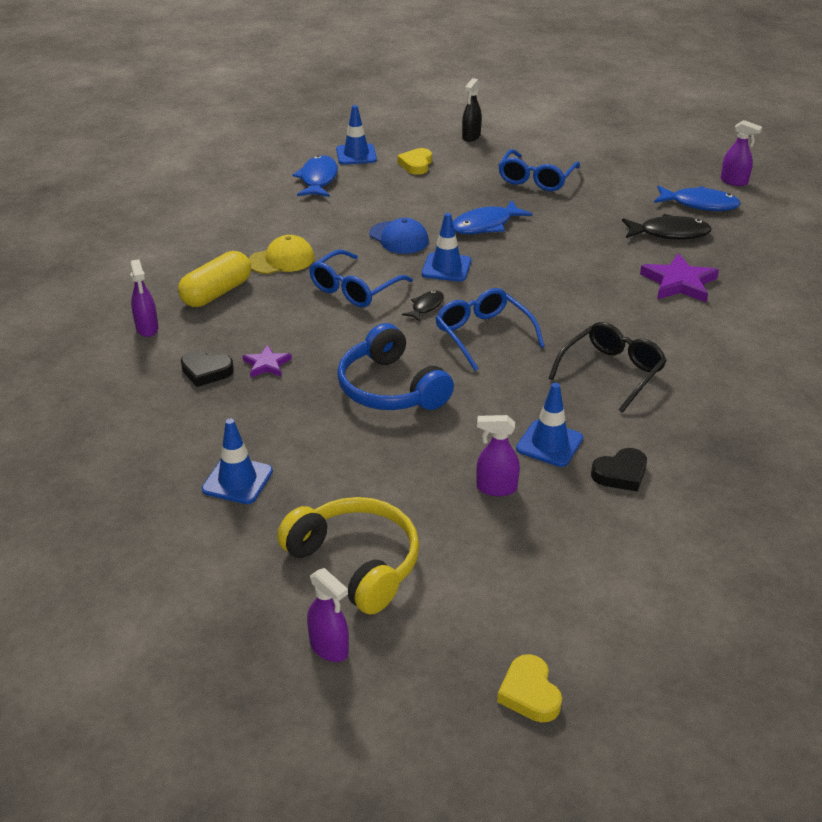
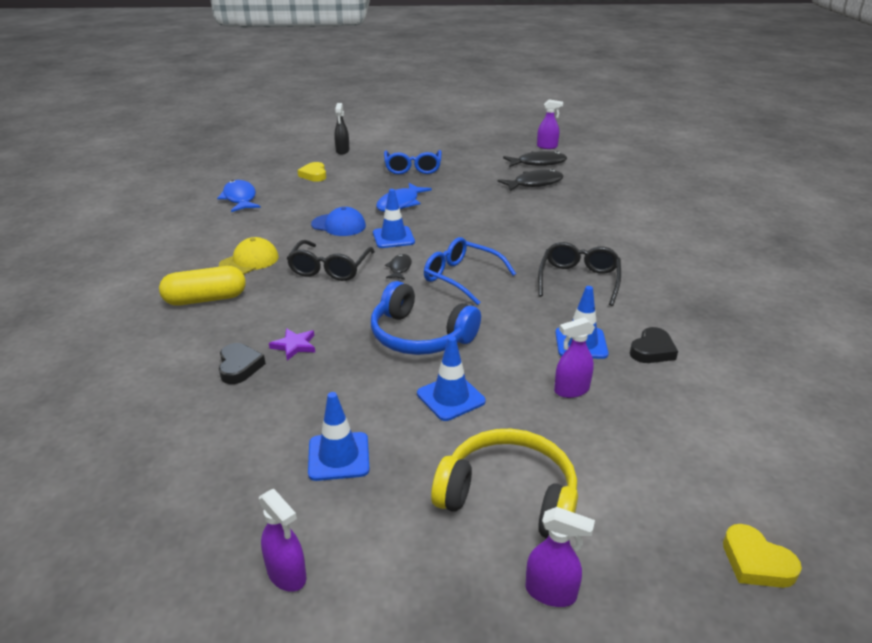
camera: 25 degrees left, 5 degrees down
(147, 328) = (154, 345): purple spray bottle -> purple spray bottle (287, 575)
(206, 371) = (239, 367): black heart -> black heart turned 90 degrees counterclockwise
(217, 293) = (206, 299): yellow capsule -> yellow capsule turned 60 degrees clockwise
(354, 289) = (330, 269): blue glasses -> black glasses
(356, 155) = (260, 177): blue traffic cone -> blue traffic cone (450, 397)
(679, 283) = (569, 212): purple star -> none
(700, 204) = (538, 163): blue fish -> black fish

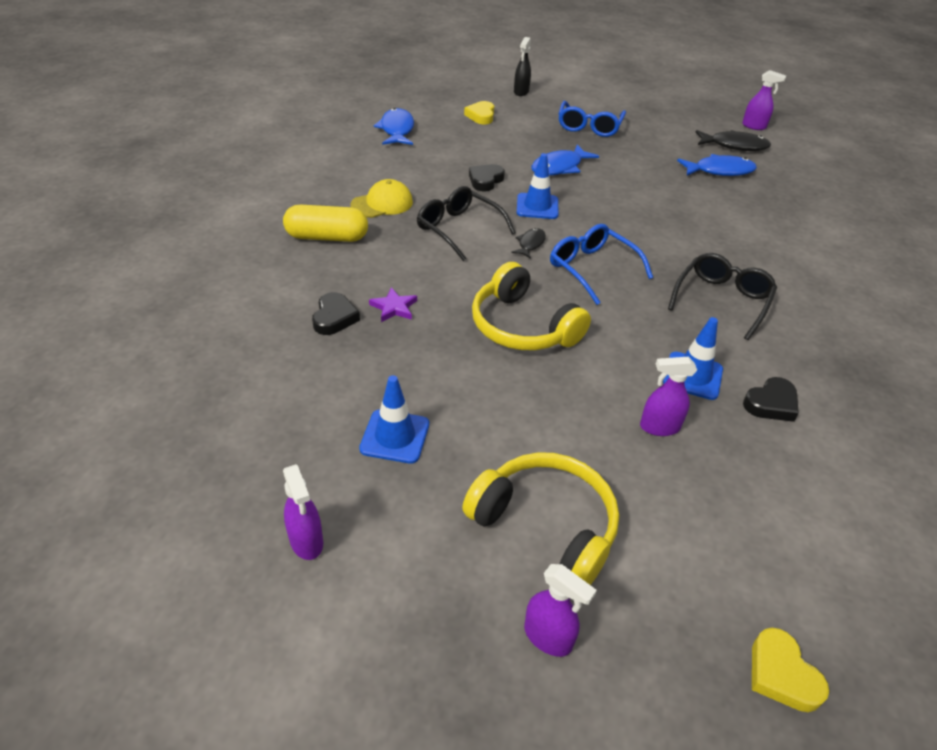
camera: 15 degrees right, 10 degrees up
(330, 269) = (458, 229): black glasses -> black glasses turned 105 degrees clockwise
(339, 225) = (485, 180): blue cap -> black heart
(420, 336) = (522, 326): blue headphones -> yellow headphones
(450, 397) = (528, 403): blue traffic cone -> none
(534, 183) = (720, 171): black fish -> blue fish

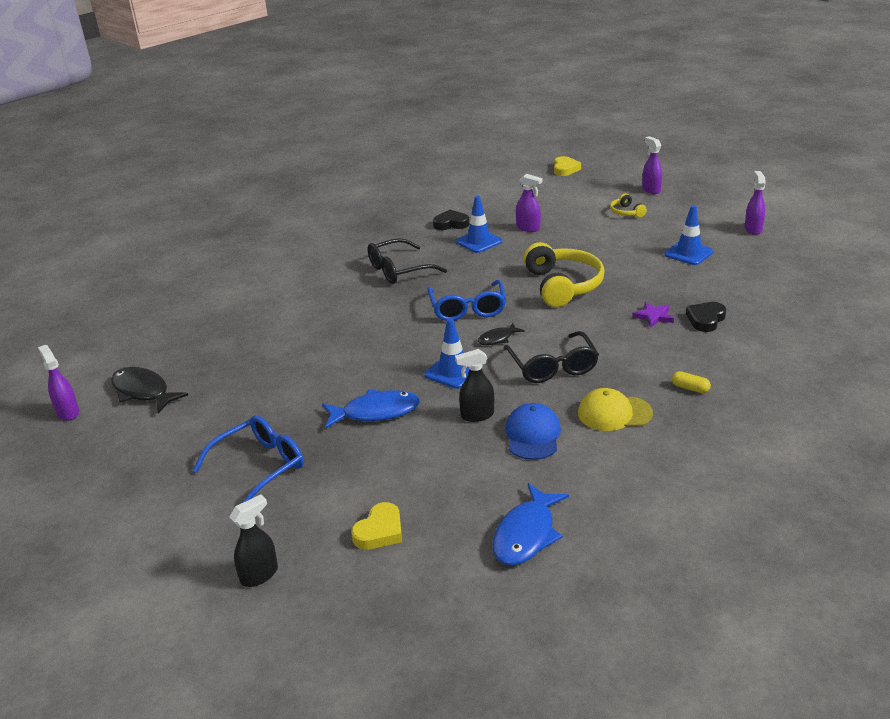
camera: 145 degrees left, 10 degrees down
(327, 237) = (690, 388): yellow capsule -> yellow capsule, size x0.44
(433, 177) = (533, 435): none -> blue cap
(485, 180) = (477, 415): black heart -> black spray bottle
(545, 526) = (626, 212): yellow headphones -> yellow headphones, size x0.47
(720, 171) = (216, 366): blue fish -> none

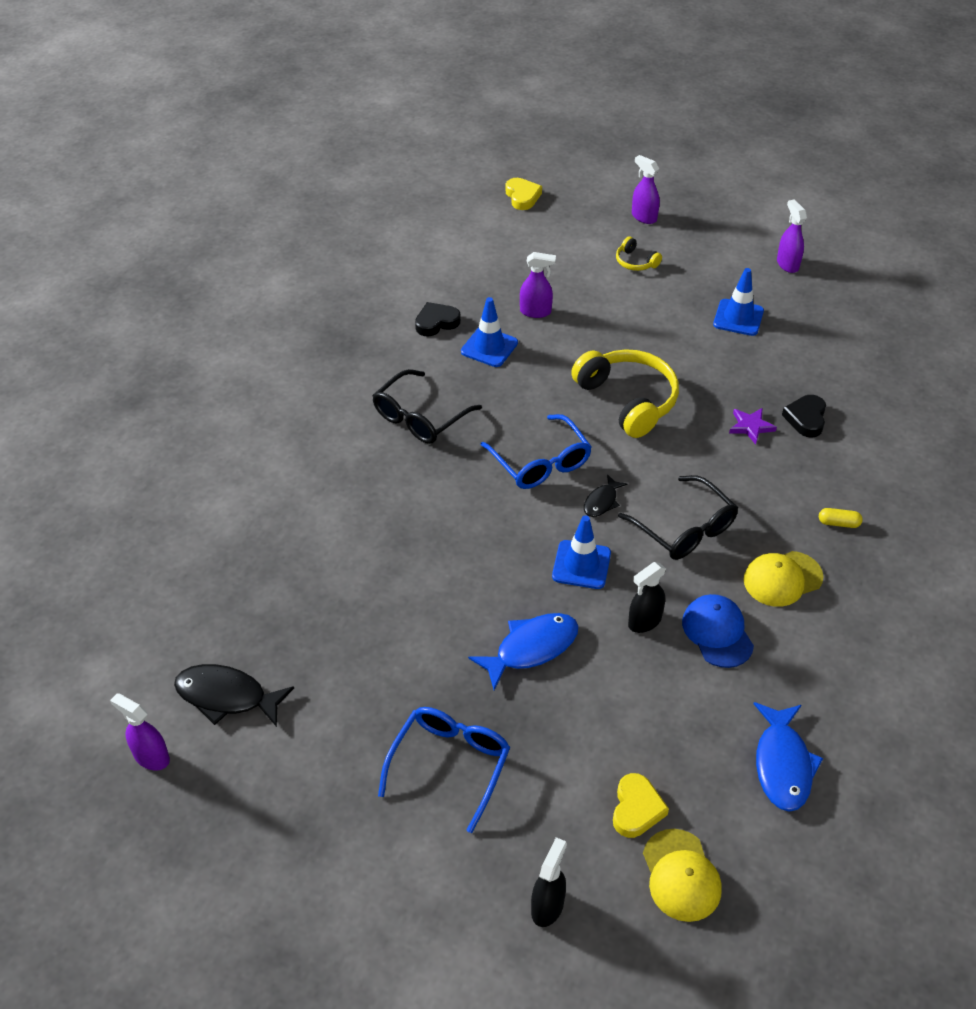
camera: 25 degrees left, 15 degrees up
(382, 586) = (681, 875): none -> yellow cap

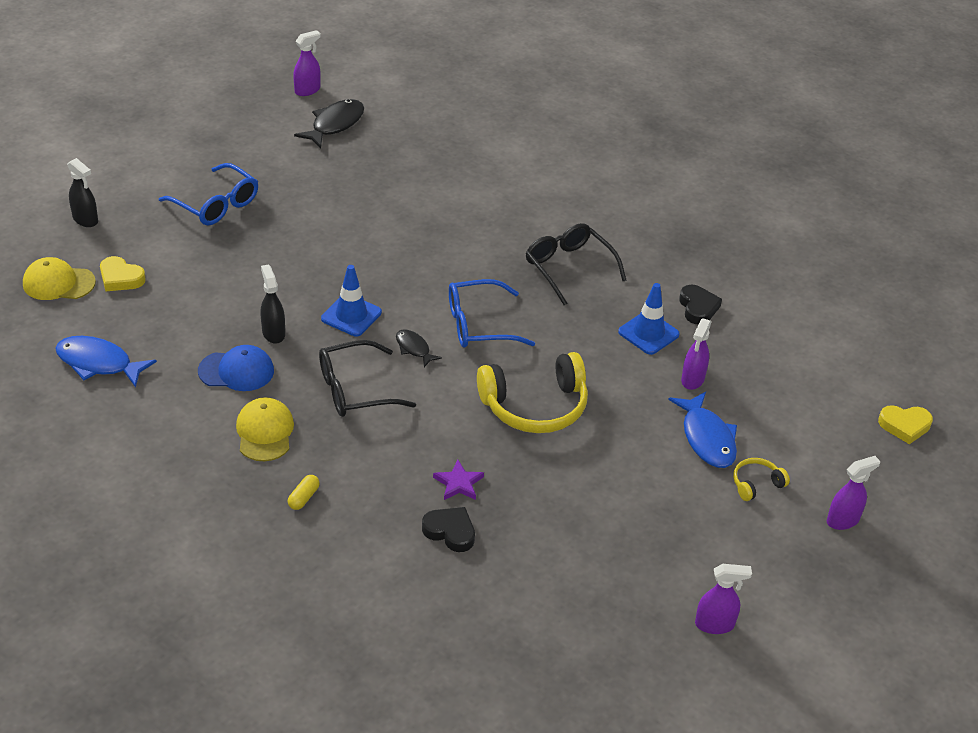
camera: 105 degrees right, 5 degrees down
(531, 648) = (286, 266): blue fish -> blue fish (707, 438)
(738, 318) = (630, 538): blue traffic cone -> none

